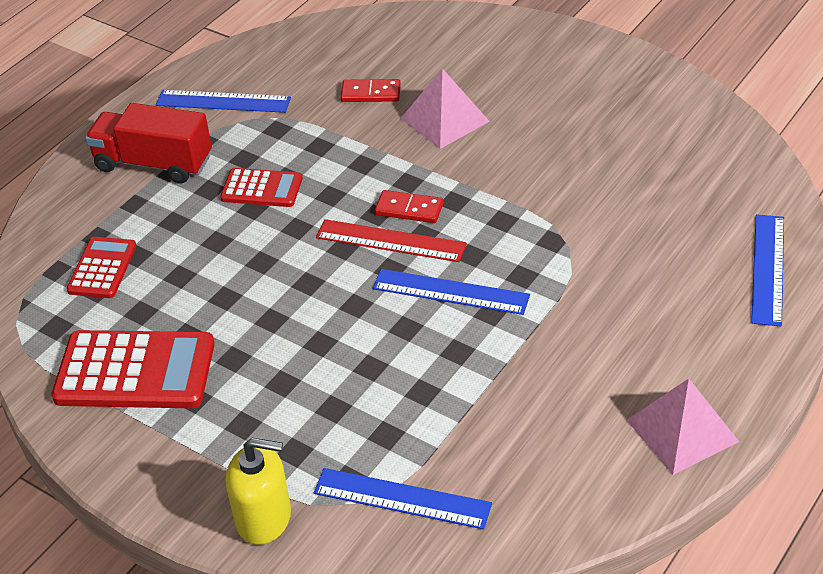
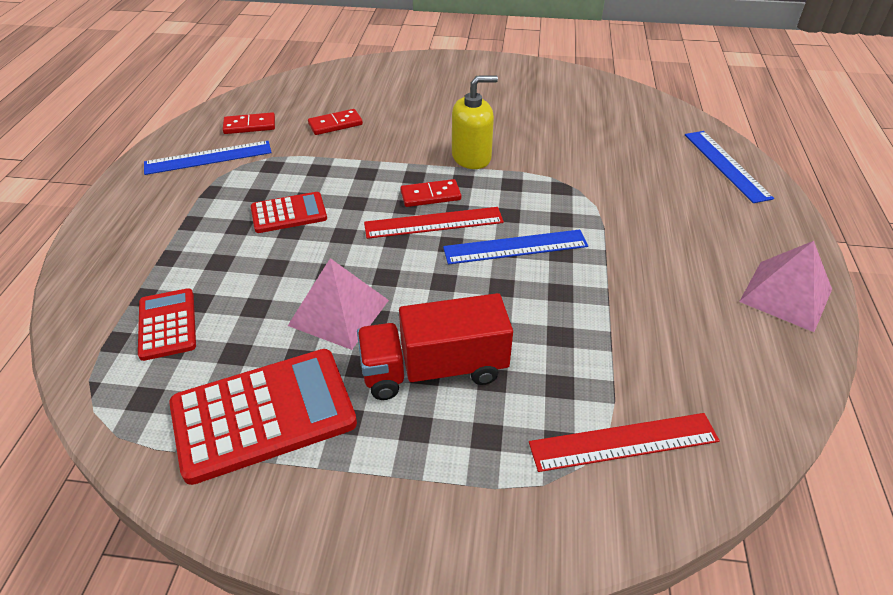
camera: 30 degrees left, 0 degrees up
(153, 163) = (169, 219): red truck -> red truck (434, 369)
(264, 518) = (508, 520): yellow soap dispenser -> yellow soap dispenser (471, 157)
(283, 72) = (249, 126): none -> red domino
(402, 499) = (624, 442): blue ruler -> red ruler
(444, 120) = (409, 128): pink pyramid -> pink pyramid (338, 312)

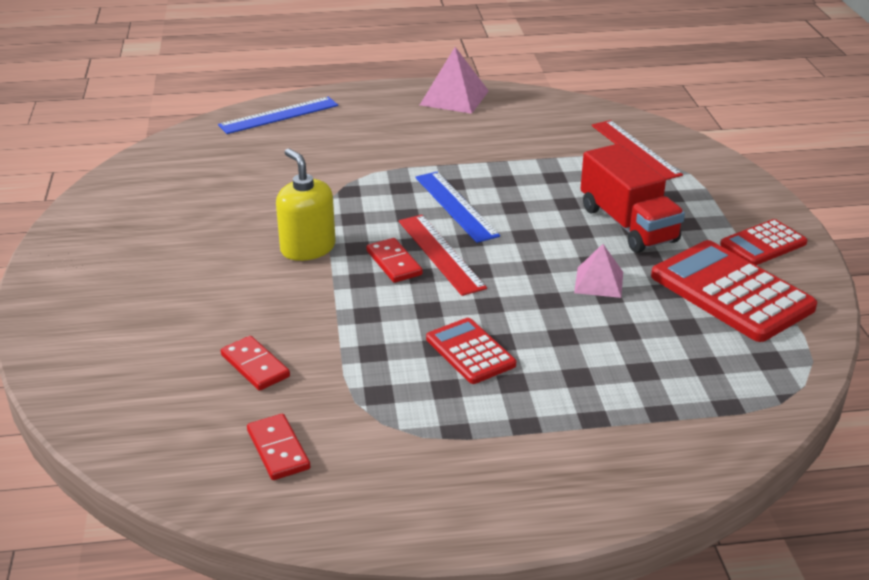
camera: 105 degrees left, 10 degrees down
(167, 324) = (684, 380): red calculator -> red calculator (763, 244)
(208, 157) = (378, 463): blue ruler -> none
(338, 312) = (599, 282): pink pyramid -> pink pyramid, size x0.64

